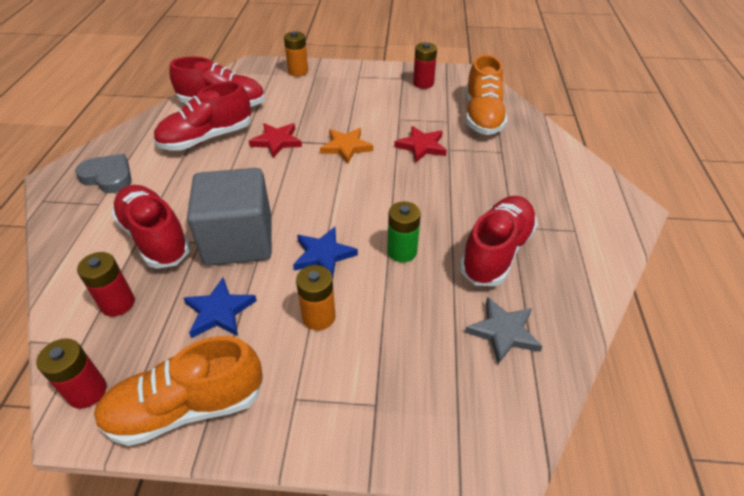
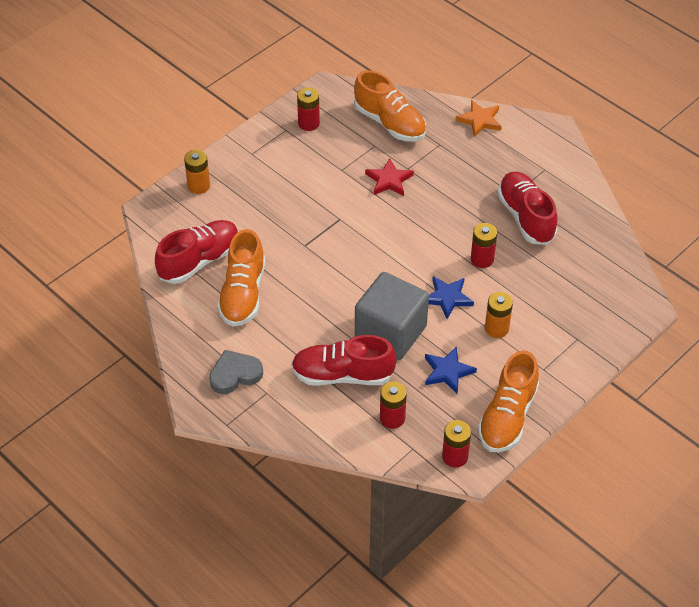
camera: 50 degrees left, 5 degrees up
(207, 138) = (243, 294): red shoe -> orange shoe
(277, 141) = (294, 255): red star -> none
(346, 147) = (345, 221): orange star -> orange star (480, 120)
(402, 251) = (482, 259): green battery -> red battery
(503, 332) = (582, 257): grey star -> none

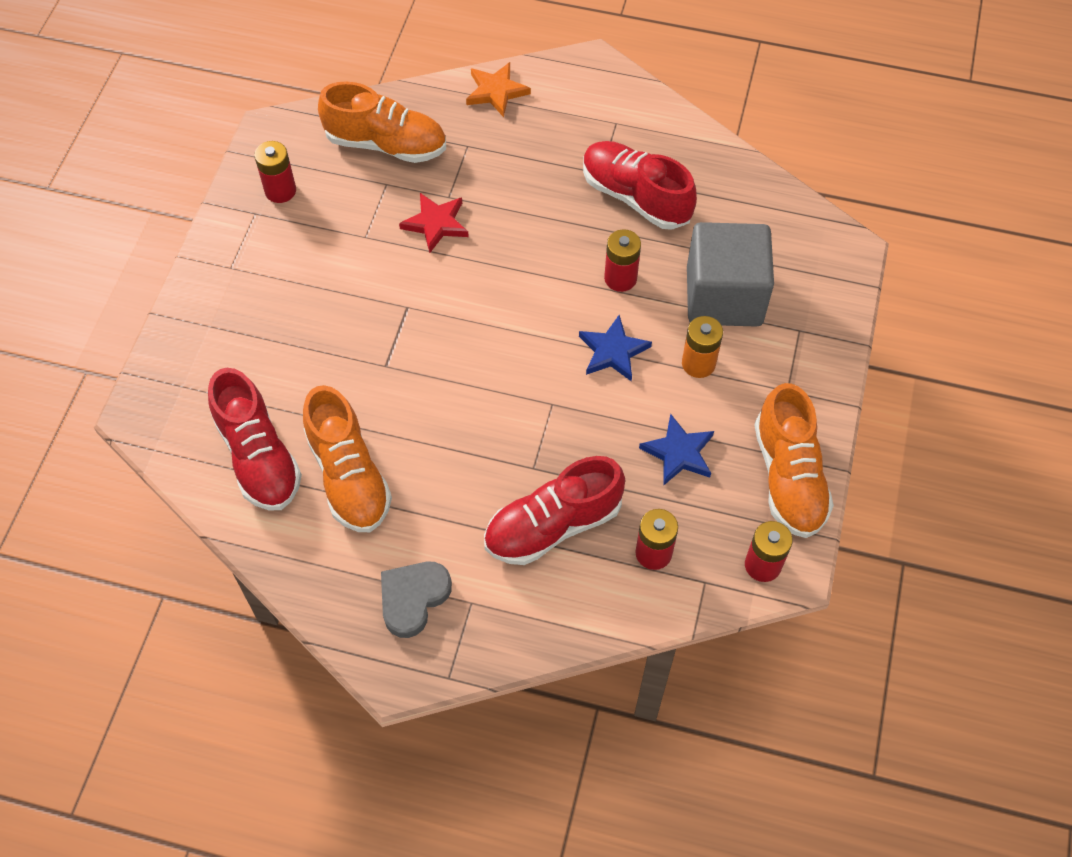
camera: 30 degrees left, 10 degrees up
(199, 186) = (187, 347): orange battery -> none
(199, 261) = (258, 456): red shoe -> red shoe turned 135 degrees clockwise
(390, 332) = (574, 434): grey cube -> grey cube (724, 296)

